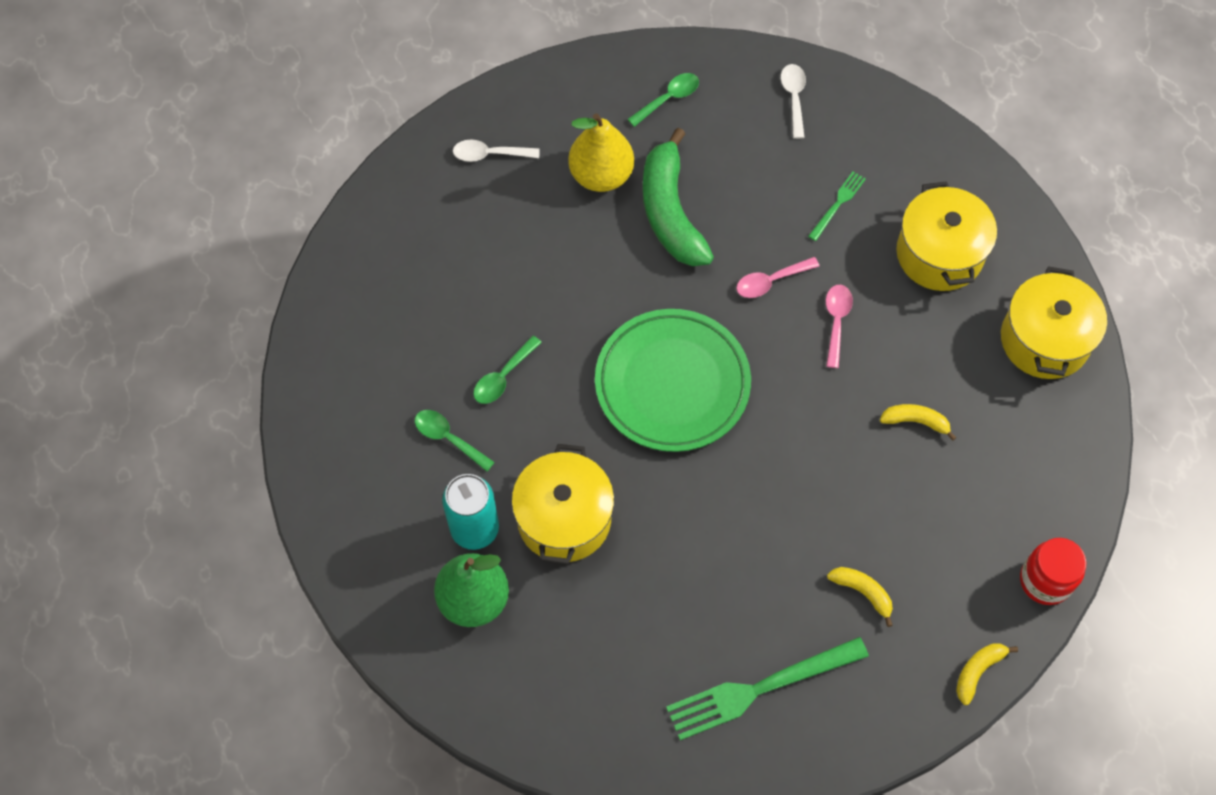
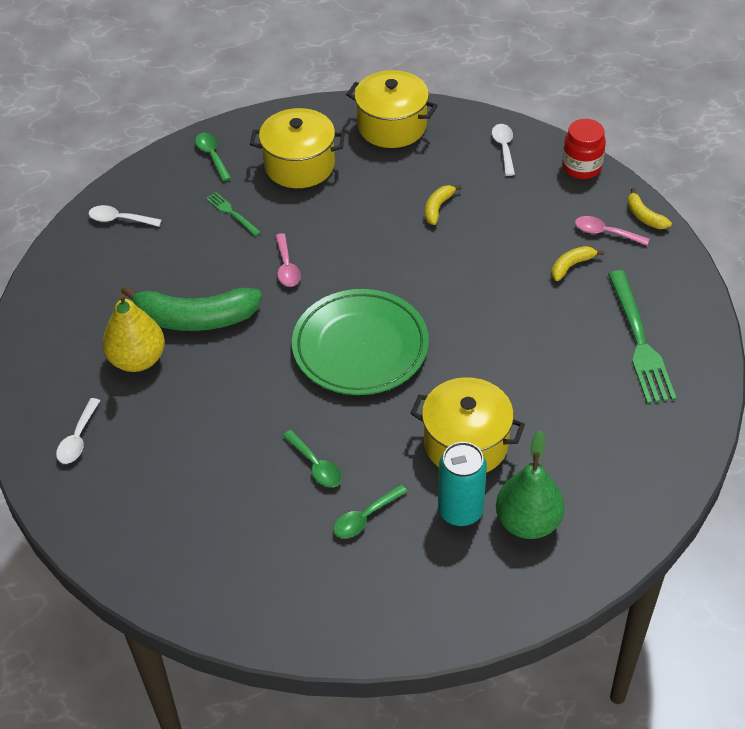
camera: 75 degrees left, 15 degrees down
(668, 98) = (81, 299): green spoon -> green spoon (212, 155)
(836, 321) = (337, 235): pink spoon -> pink spoon (605, 233)
(1049, 479) = (504, 148): none -> white spoon

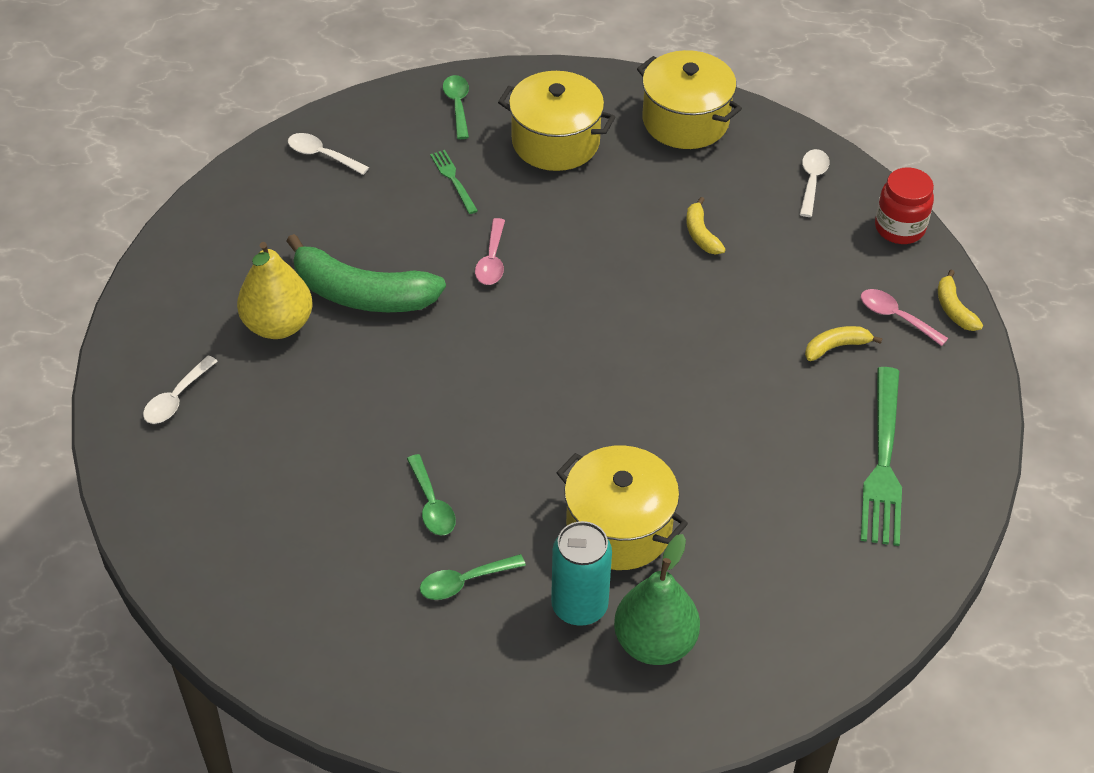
camera: 15 degrees right, 0 degrees up
(360, 347) = (540, 379): green plate -> none
(438, 208) = (701, 234): yellow banana -> yellow banana turned 60 degrees counterclockwise

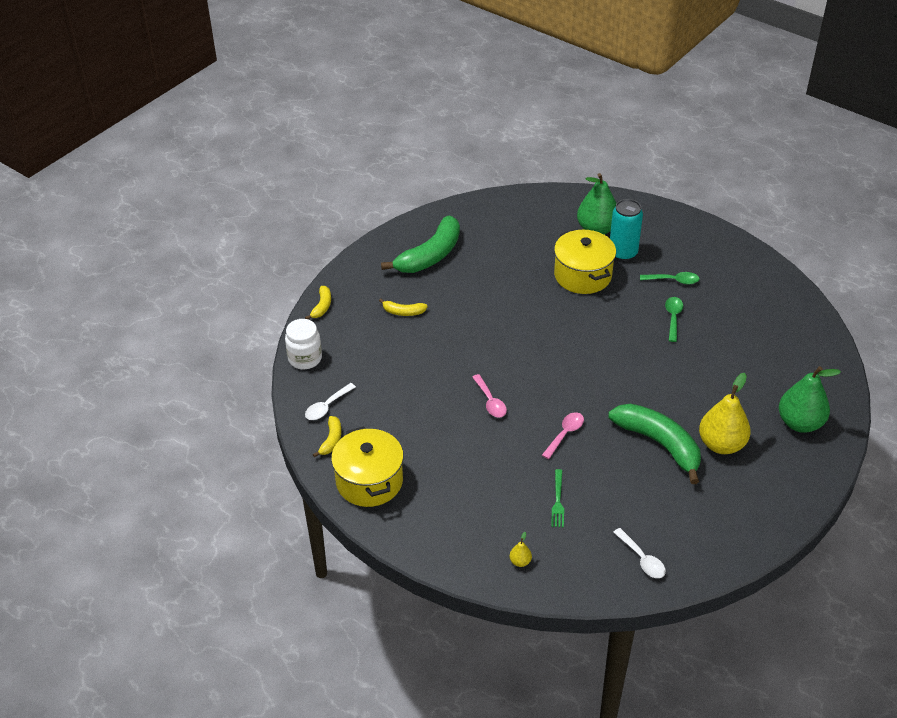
camera: 150 degrees left, 5 degrees down
(176, 398) = (800, 423): white spoon -> green pear
(457, 105) = (520, 561): green spoon -> yellow pear
(555, 142) = (469, 501): yellow pot -> none
(701, 234) = (424, 400): yellow banana -> yellow banana (331, 440)
(883, 462) = (430, 255): green fork -> green banana
(895, 317) = (357, 314): pink spoon -> pink spoon (490, 401)
(899, 228) = (305, 358): red jar -> white jar

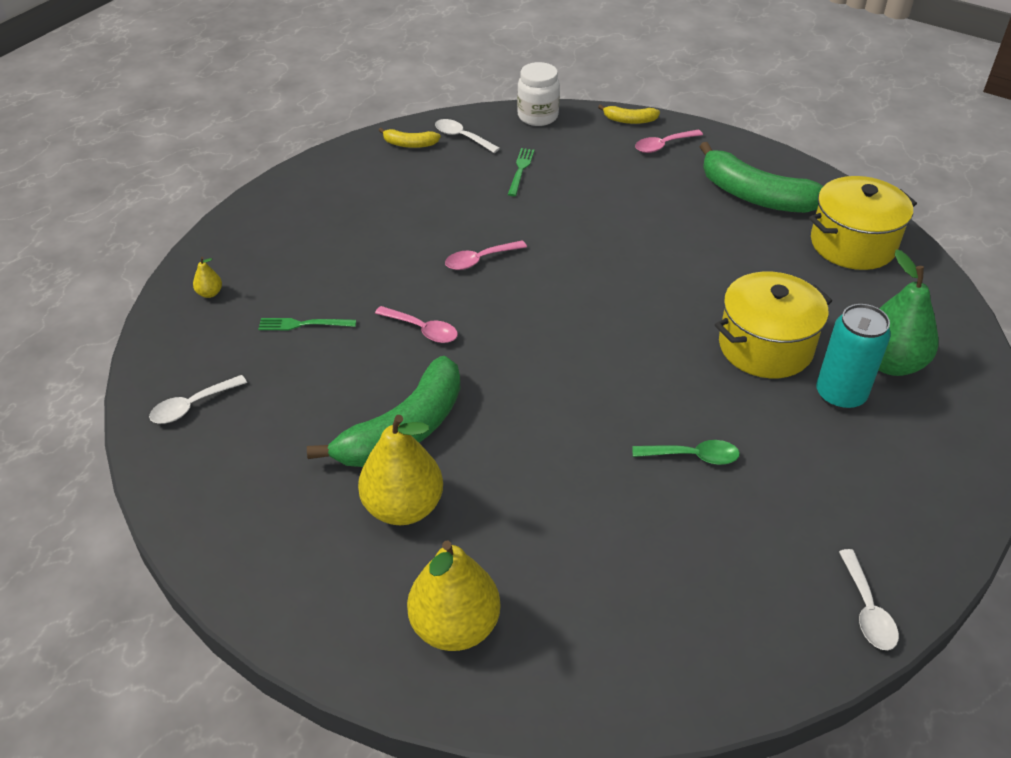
camera: 85 degrees right, 0 degrees up
(360, 292) = (663, 145): none -> pink spoon
(369, 481) = (346, 174): yellow pot -> yellow pot (853, 244)
(380, 373) = (520, 170): none -> green fork
(403, 312) = (635, 180): yellow banana -> none
(673, 280) = (791, 460): green spoon -> none
(767, 272) = (867, 610): none -> white spoon
(800, 423) = (455, 626): green pear -> yellow pear

